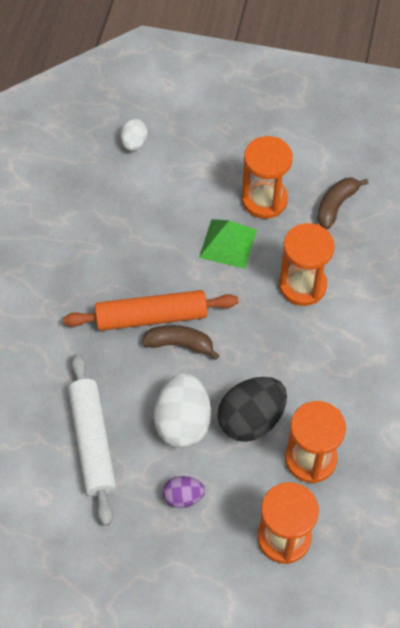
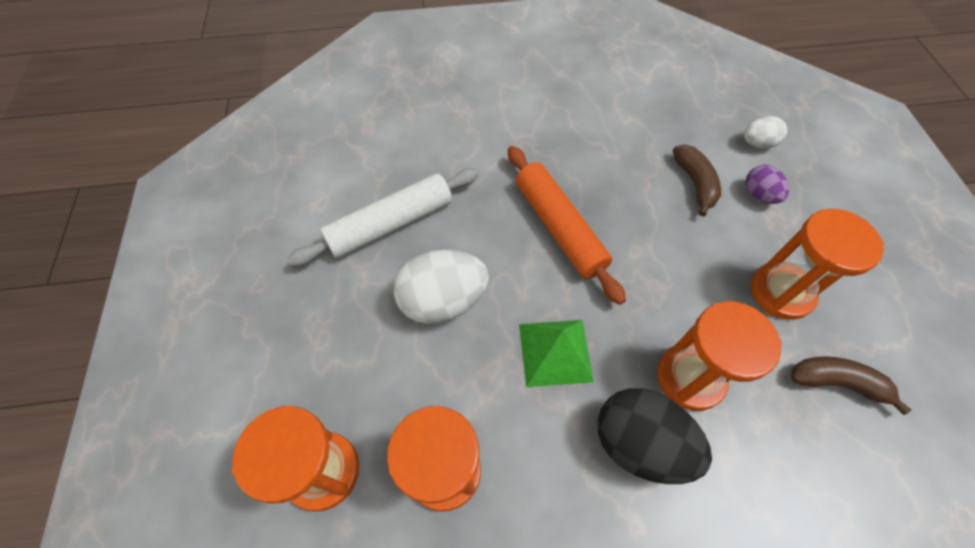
camera: 70 degrees right, 0 degrees up
(180, 344) = (539, 266): brown banana -> brown banana (695, 183)
(183, 497) = (350, 332): purple egg -> purple egg (758, 195)
(228, 243) = (695, 272): green pyramid -> green pyramid (555, 352)
(251, 419) = (473, 375): black egg -> black egg (639, 443)

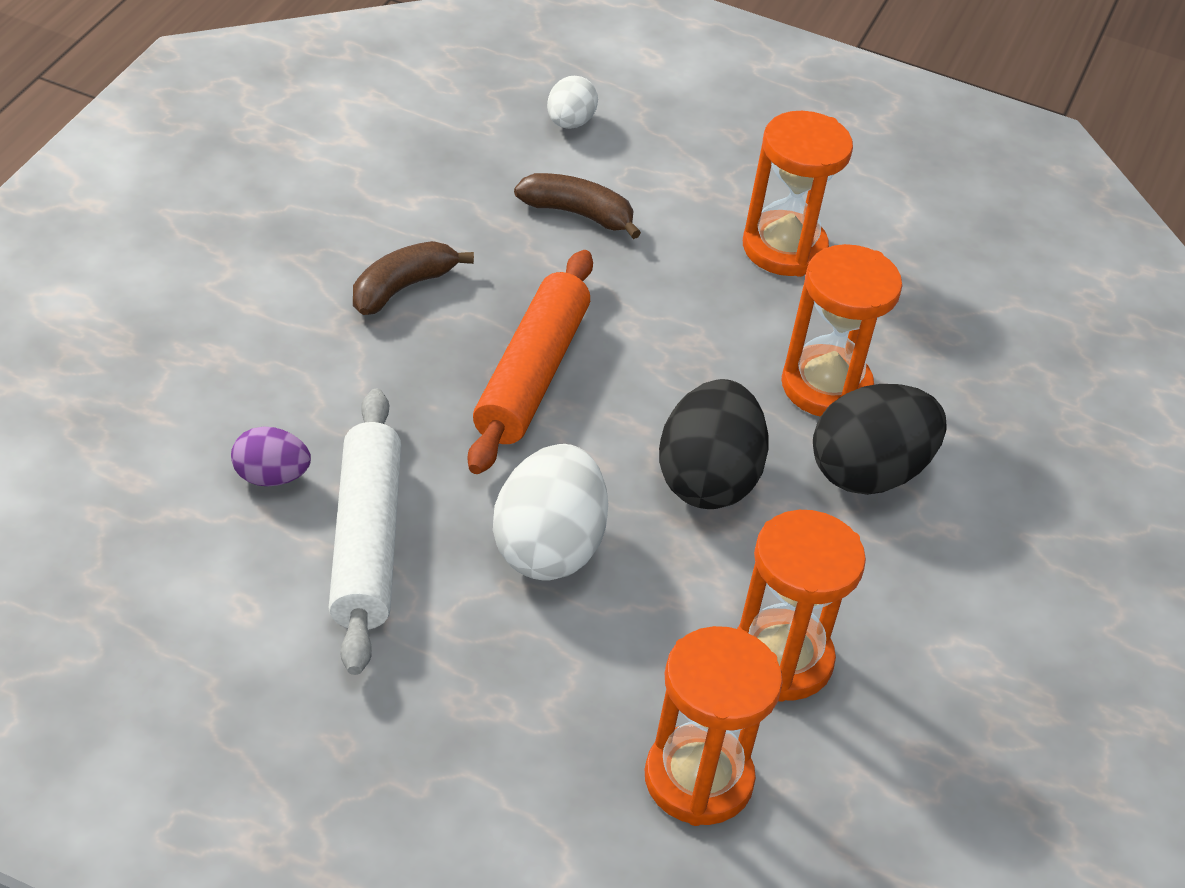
camera: 65 degrees left, 15 degrees down
(555, 352) = (707, 480): green pyramid -> black egg
(559, 228) = (531, 375): orange rolling pin -> orange rolling pin turned 75 degrees counterclockwise
(758, 195) = (644, 175): purple egg -> purple egg (270, 477)
(837, 383) = (914, 283): brown banana -> brown banana (402, 288)

